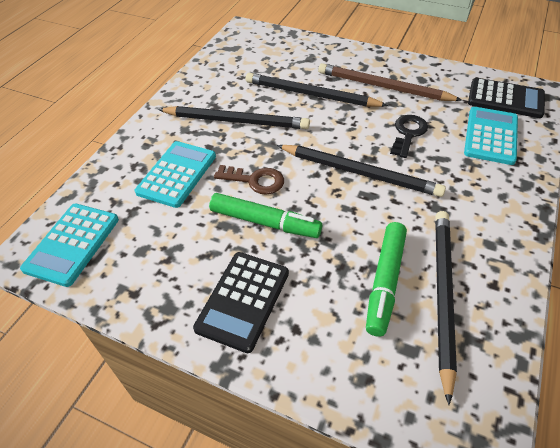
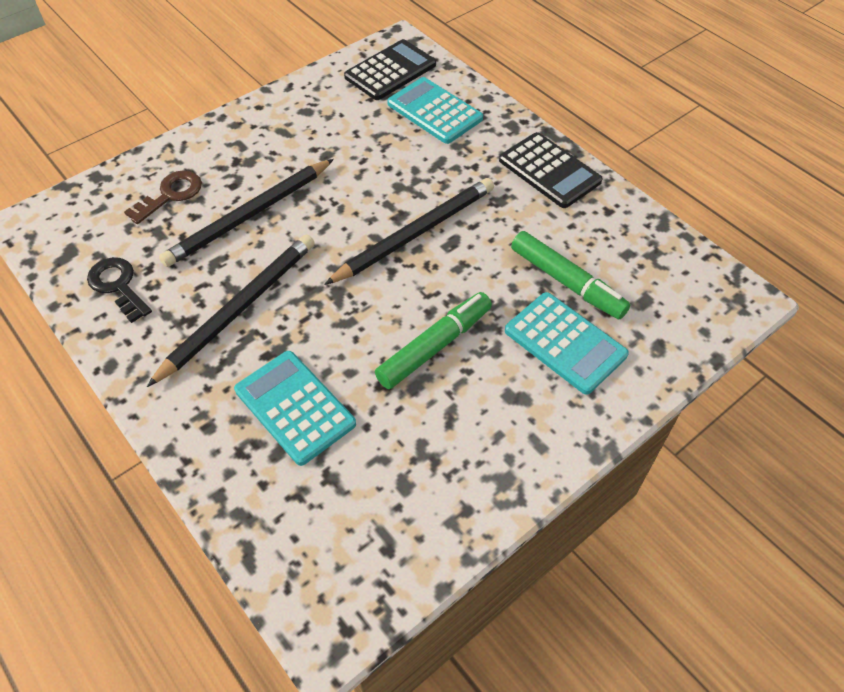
camera: 65 degrees left, 5 degrees up
(72, 244) = (345, 564): turquoise calculator -> turquoise calculator (565, 343)
(243, 300) = (530, 406): black calculator -> black calculator (549, 171)
(255, 180) = (363, 330): brown key -> brown key (170, 195)
(383, 87) = (292, 148): brown pencil -> none
(408, 133) = (385, 167): black key -> black key (118, 286)
(442, 295) = (601, 250): black pencil -> none

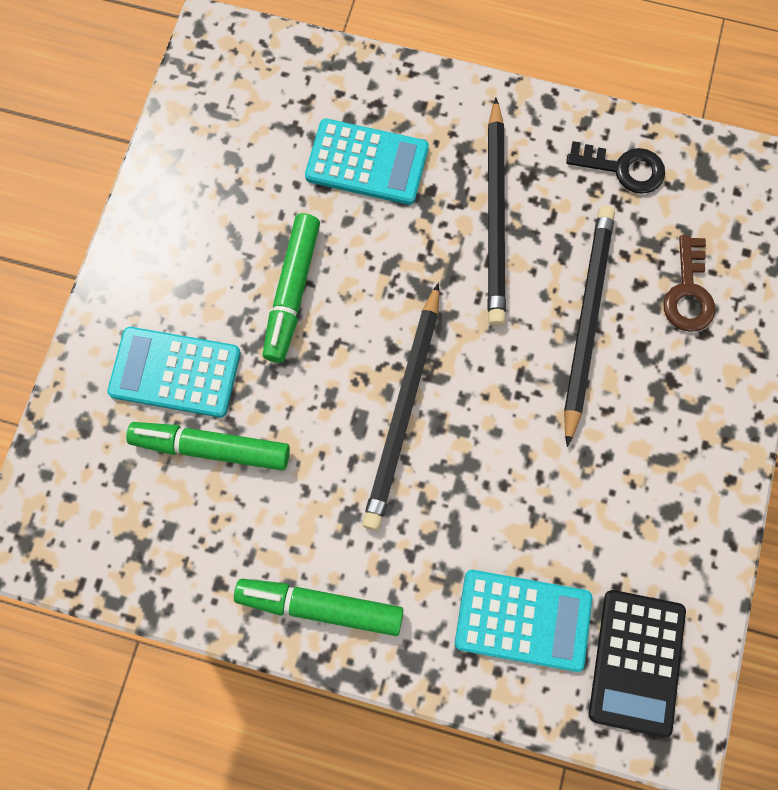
camera: 145 degrees right, 20 degrees up
(549, 171) = (320, 606): black calculator -> green marker

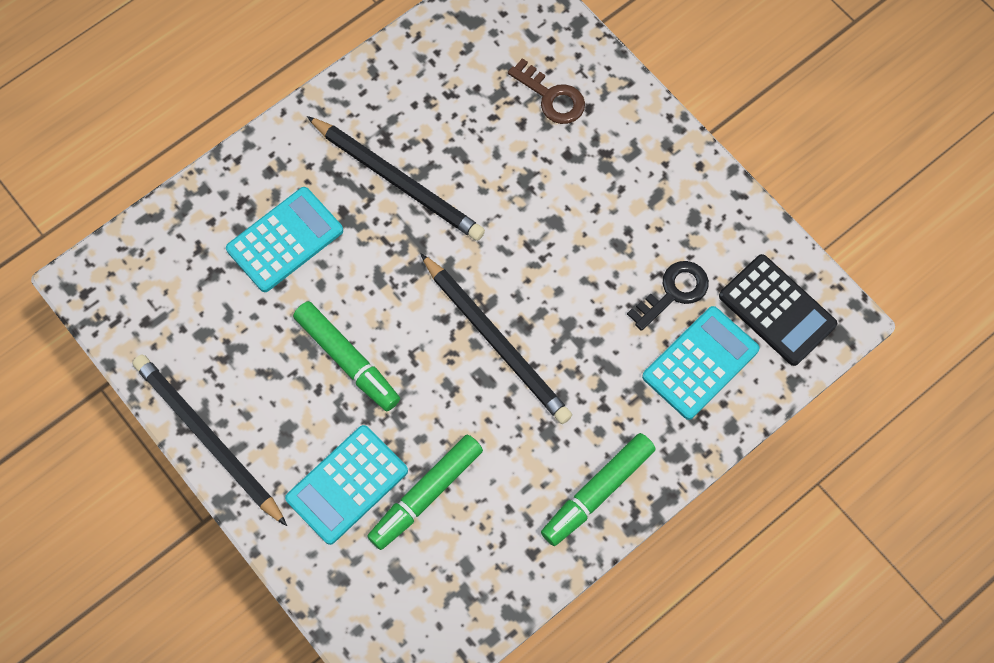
camera: 55 degrees left, 5 degrees down
(586, 320) = (521, 176): black pencil -> black pencil (208, 439)
(623, 168) = (428, 72): black key -> black key (673, 292)

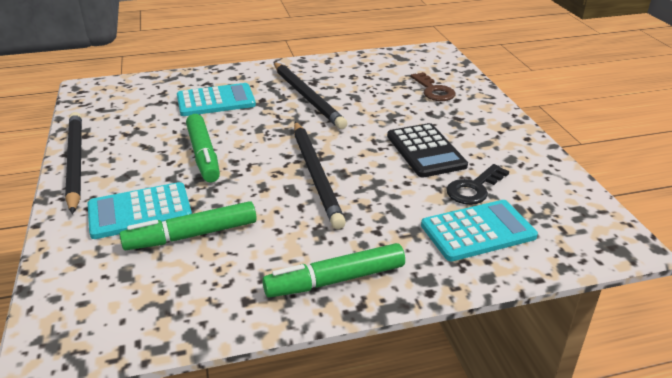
camera: 25 degrees right, 35 degrees down
(673, 292) = (474, 188): black key -> black key turned 150 degrees clockwise
(777, 310) = (563, 221): black calculator -> black calculator (425, 151)

